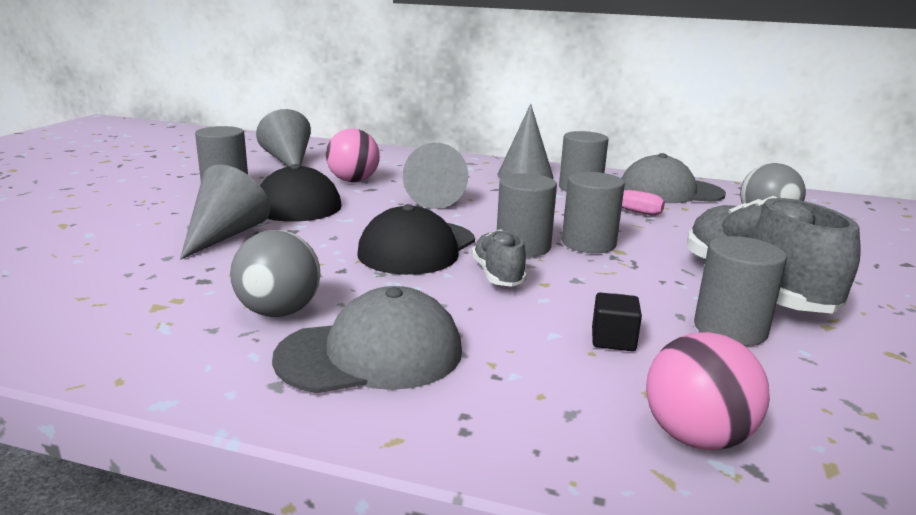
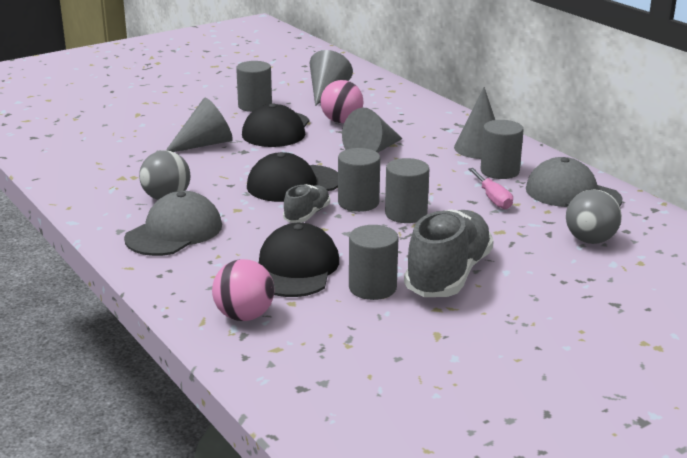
camera: 40 degrees right, 5 degrees up
(371, 354) = (174, 232): grey cap -> grey cap turned 75 degrees counterclockwise
(613, 340) = (296, 268): black cube -> black cap

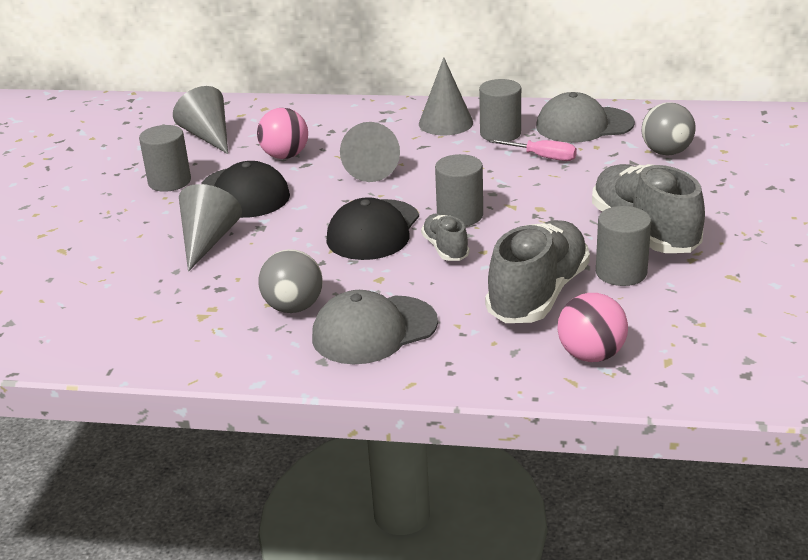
camera: 45 degrees left, 5 degrees up
(174, 232) = (374, 330): grey cap -> grey cap turned 105 degrees counterclockwise
(296, 268) = (538, 294): black cap -> grey shoe
(406, 214) = (513, 204): grey cylinder -> none

